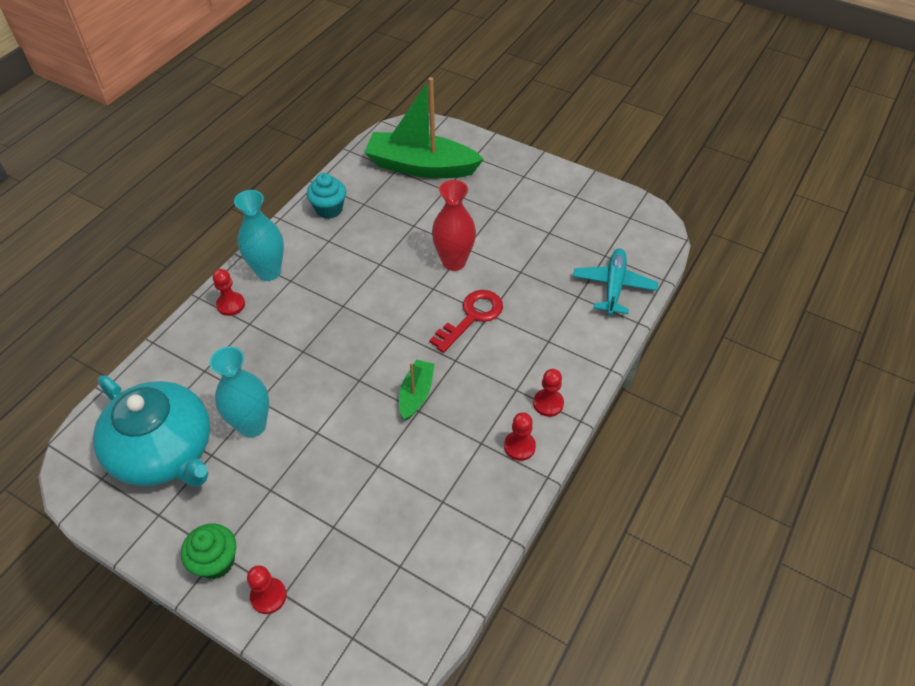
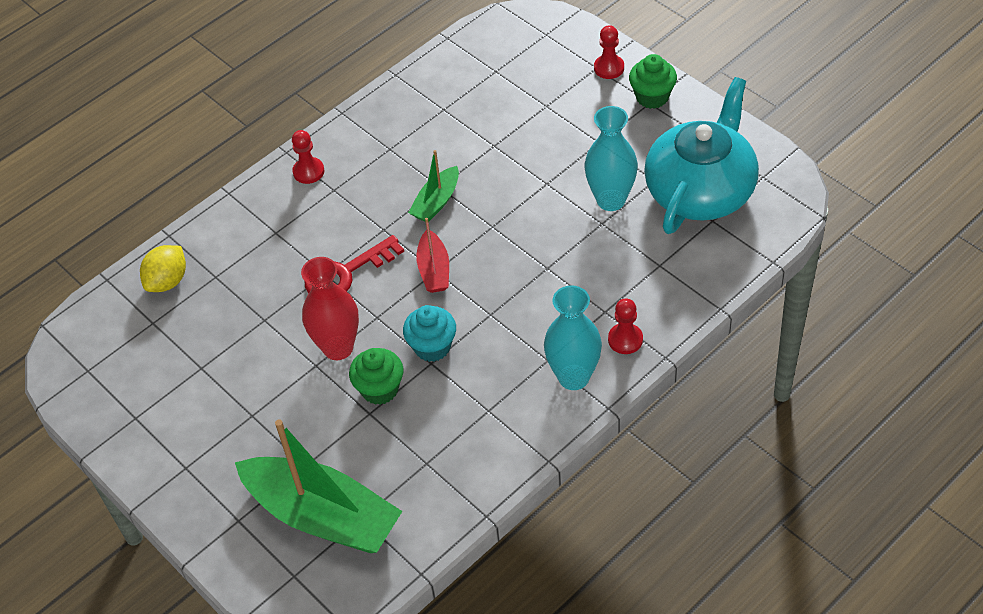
camera: 160 degrees left, 0 degrees up
(165, 451) = (701, 190): turquoise teapot -> turquoise teapot turned 60 degrees clockwise
(329, 209) = (476, 463): turquoise cupcake -> turquoise cupcake (432, 347)
(399, 332) = (434, 270): none -> red boat
(411, 240) = (380, 389): none -> green cupcake
(519, 446) = (354, 140): red pawn -> none
(613, 286) = (168, 281): turquoise plane -> yellow lemon

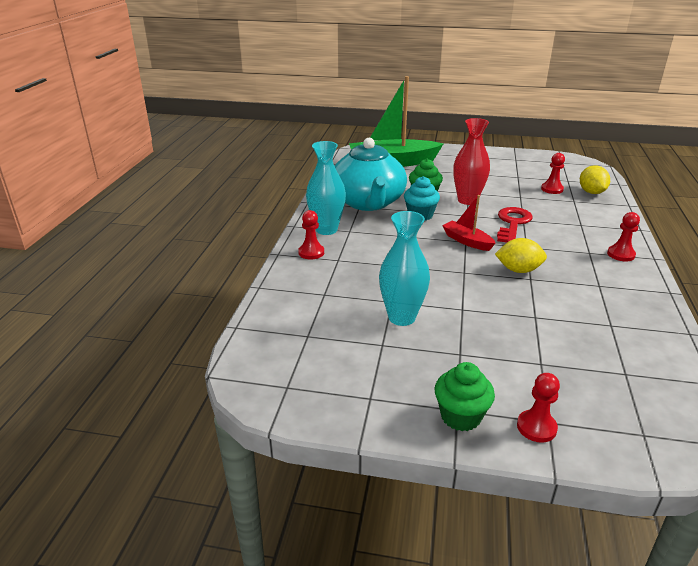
camera: 140 degrees right, 20 degrees down
(203, 314) = (552, 189): none -> red pawn
(436, 202) = (518, 270): green boat -> yellow lemon
(701, 190) = (335, 353): turquoise teapot -> turquoise teapot (368, 202)

